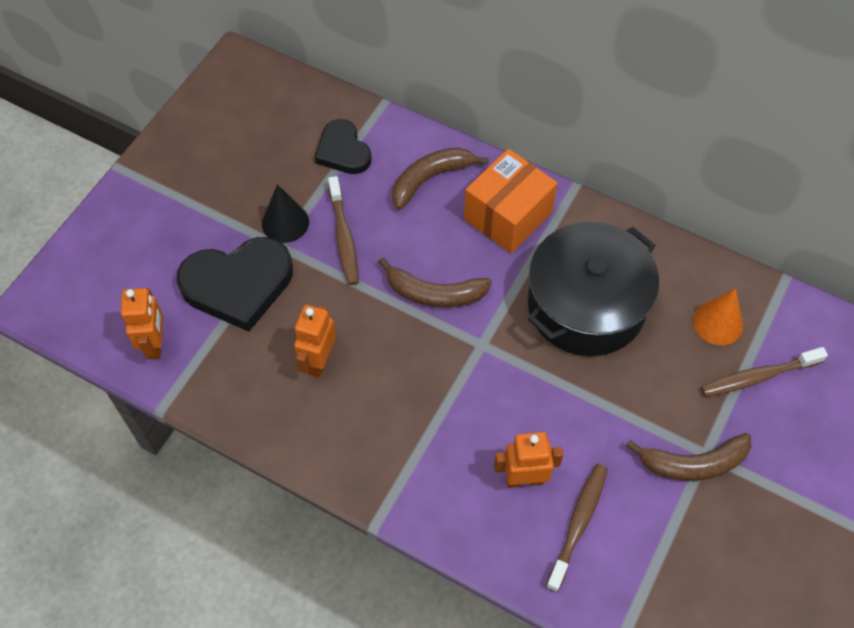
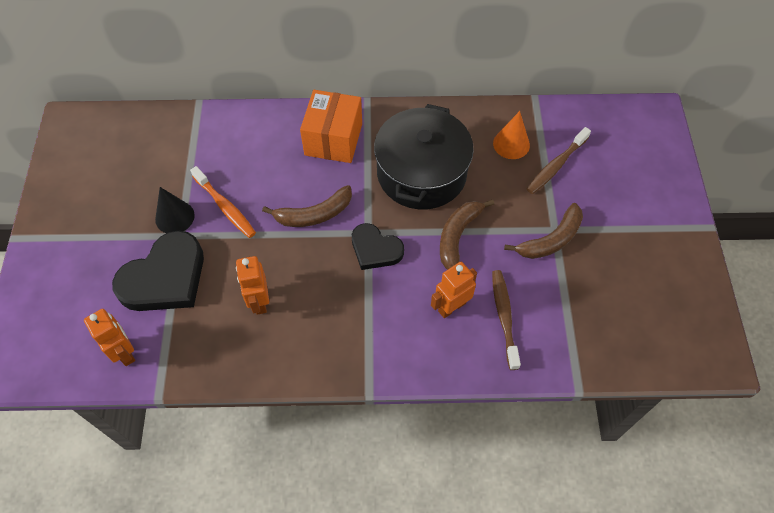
camera: 30 degrees left, 0 degrees up
(343, 151) = (188, 148): black heart -> black heart (375, 249)
(344, 237) = (225, 207): brown toothbrush -> orange toothbrush
(430, 179) = (264, 139): brown banana -> brown banana (458, 236)

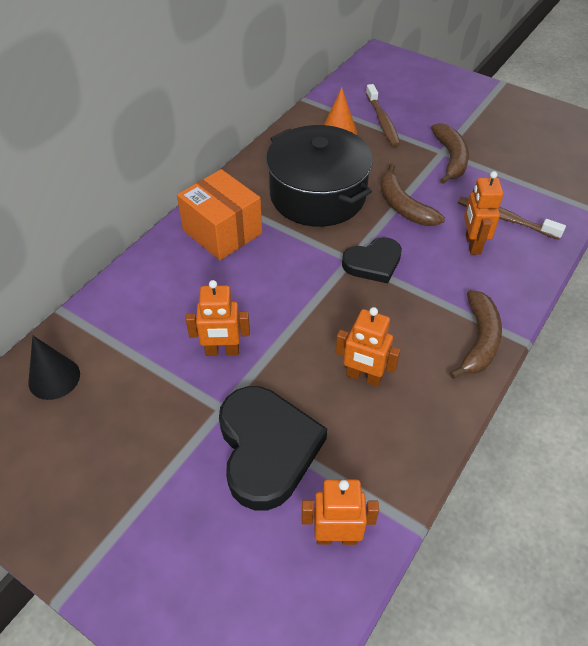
camera: 55 degrees left, 10 degrees down
(175, 217) = (193, 402): black cone -> black cone (54, 378)
(225, 207) = (222, 351): orange toothbrush -> orange robot
(314, 214) = (296, 286): brown banana -> brown banana (479, 340)

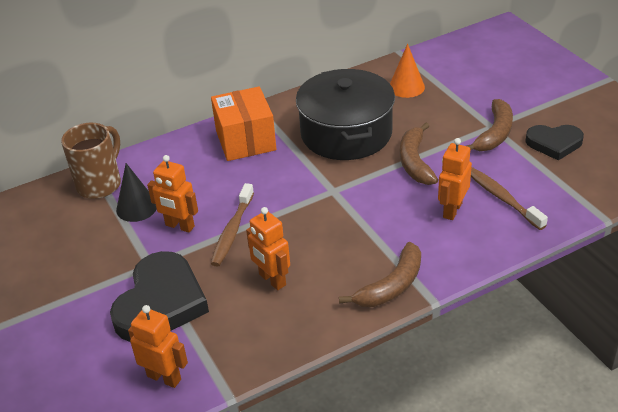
camera: 30 degrees right, 10 degrees down
(54, 378) = (52, 206): black cone -> black cone (136, 207)
(94, 332) = (100, 184): none -> brown mug
(373, 263) = (350, 199): black heart -> black heart (554, 143)
(382, 121) = (455, 87): brown toothbrush -> brown toothbrush (232, 231)

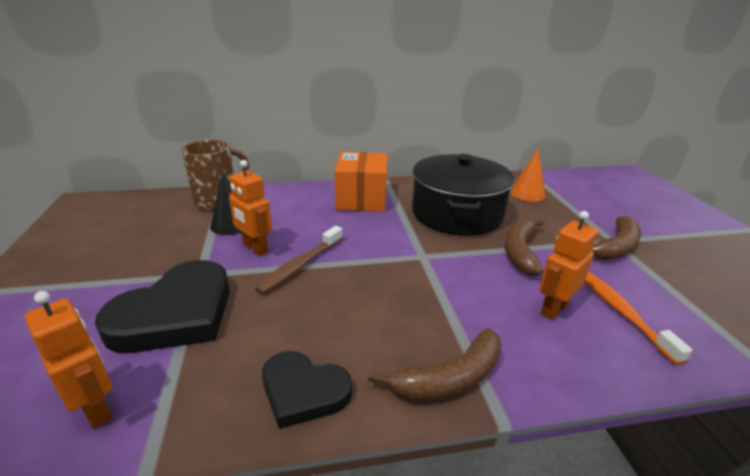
camera: 15 degrees right, 10 degrees down
(272, 280) = (308, 326): orange robot -> none
(502, 198) = (621, 312): brown toothbrush -> orange toothbrush
(554, 143) = (690, 272): black heart -> black heart (303, 391)

